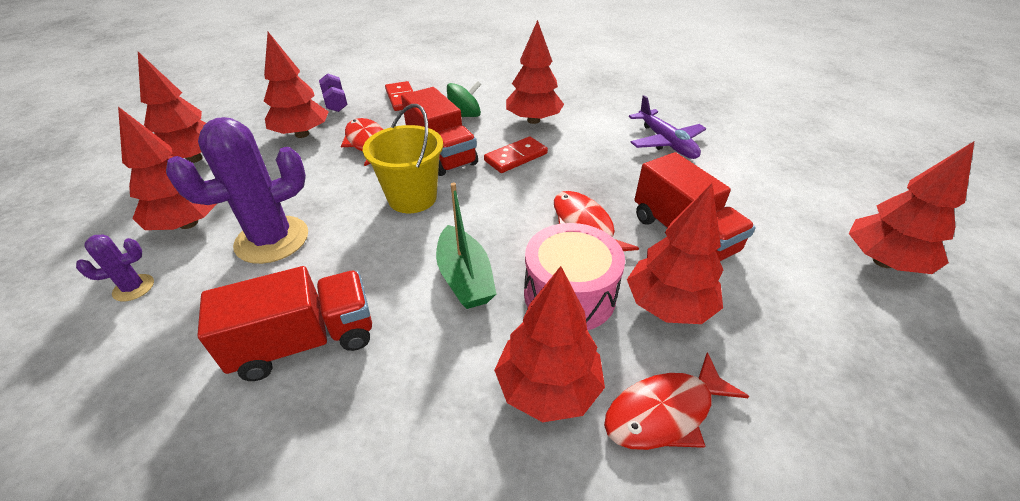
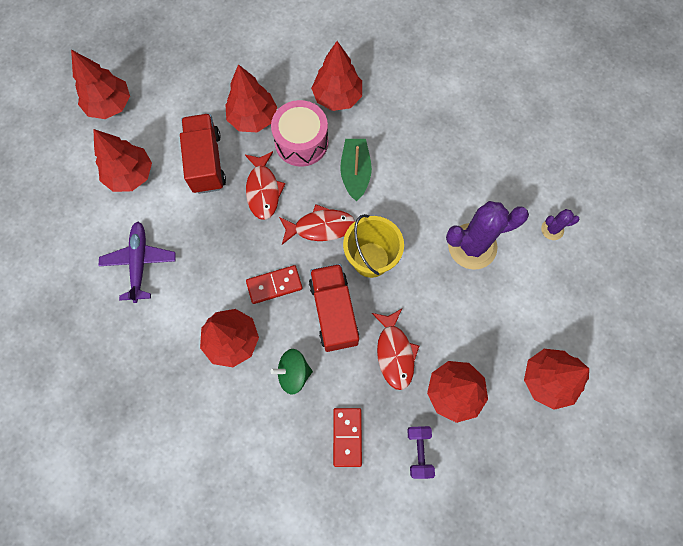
camera: 160 degrees left, 30 degrees up
(188, 223) = (532, 284): red tree -> red tree (130, 175)
(305, 341) = (449, 158): red truck -> none
(664, 412) = (292, 71): red fish -> red fish (320, 227)

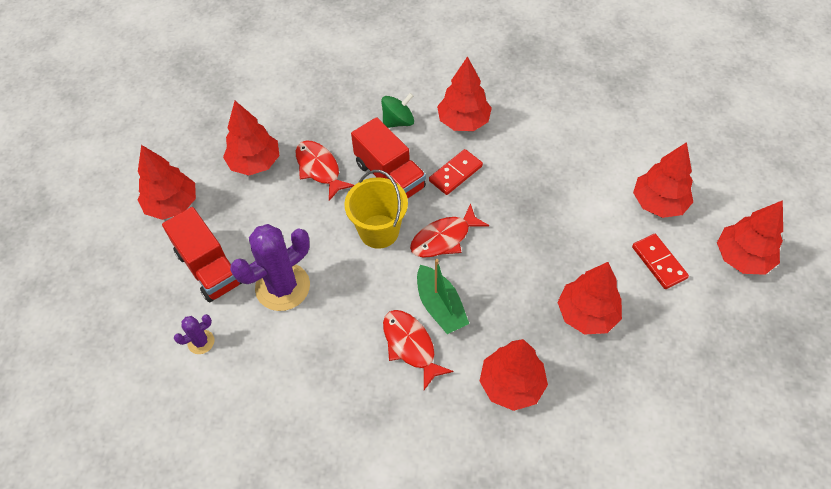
camera: 155 degrees right, 15 degrees down
(139, 263) = (585, 140): purple plane -> none
(206, 162) = (598, 247): red truck -> red truck (209, 268)
(263, 190) = (522, 246): red fish -> red fish (411, 346)
(301, 142) = (517, 312): pink drum -> none
(347, 437) = (331, 101): red domino -> red domino (658, 262)
(419, 451) = (269, 114): purple dumbbell -> none

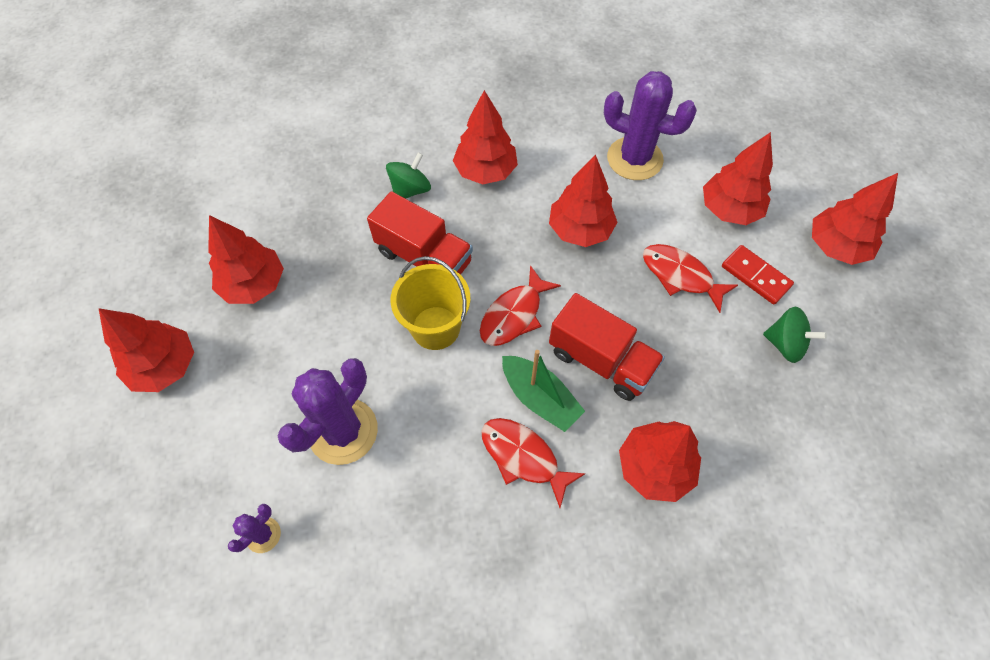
camera: 20 degrees left, 5 degrees up
(209, 268) = (241, 435): red truck -> red truck (601, 360)
(319, 169) = (337, 271): red fish -> red fish (680, 276)
(455, 173) = (499, 234): red domino -> none
(586, 314) = (703, 358): red tree -> red tree (580, 230)
(592, 142) = (634, 159): none -> purple cactus
(661, 323) = (785, 344): none -> green spinning top

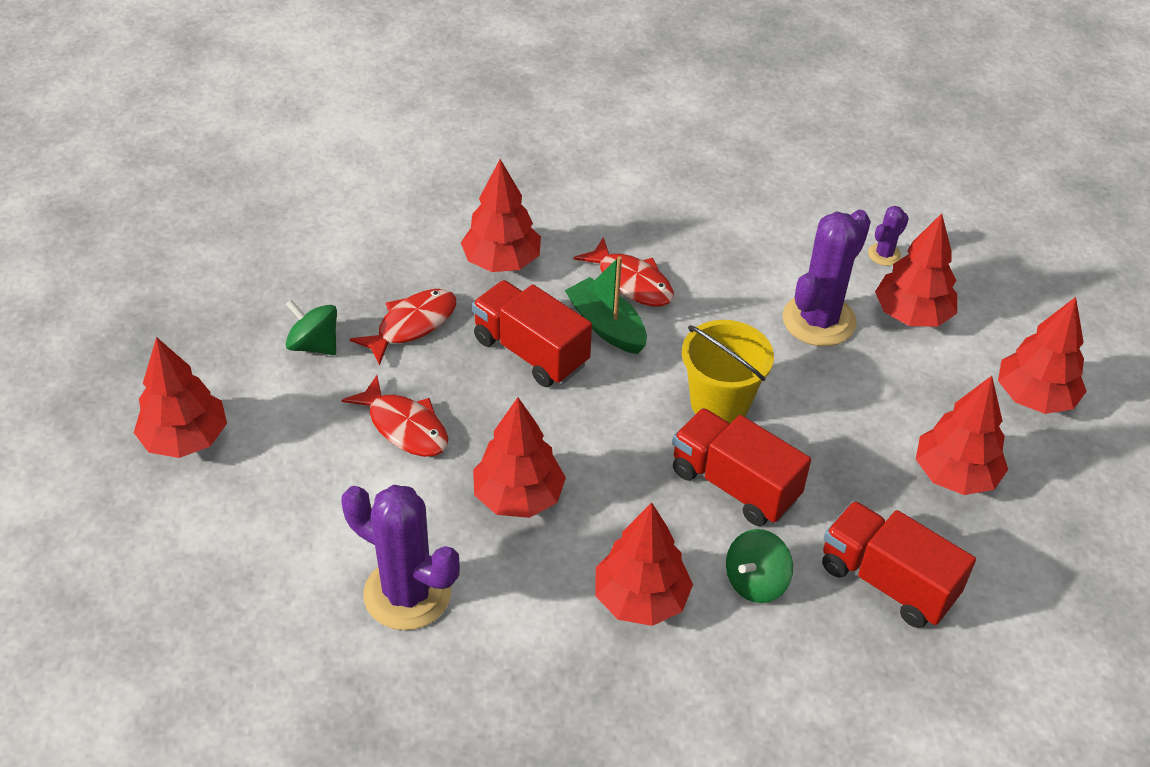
camera: 175 degrees left, 15 degrees down
(321, 199) = (887, 581): none -> red truck
(514, 314) = (623, 407): red fish -> red fish (412, 325)
(729, 210) = (301, 501): red tree -> red tree (911, 315)
(755, 276) = (310, 416): red domino -> none

